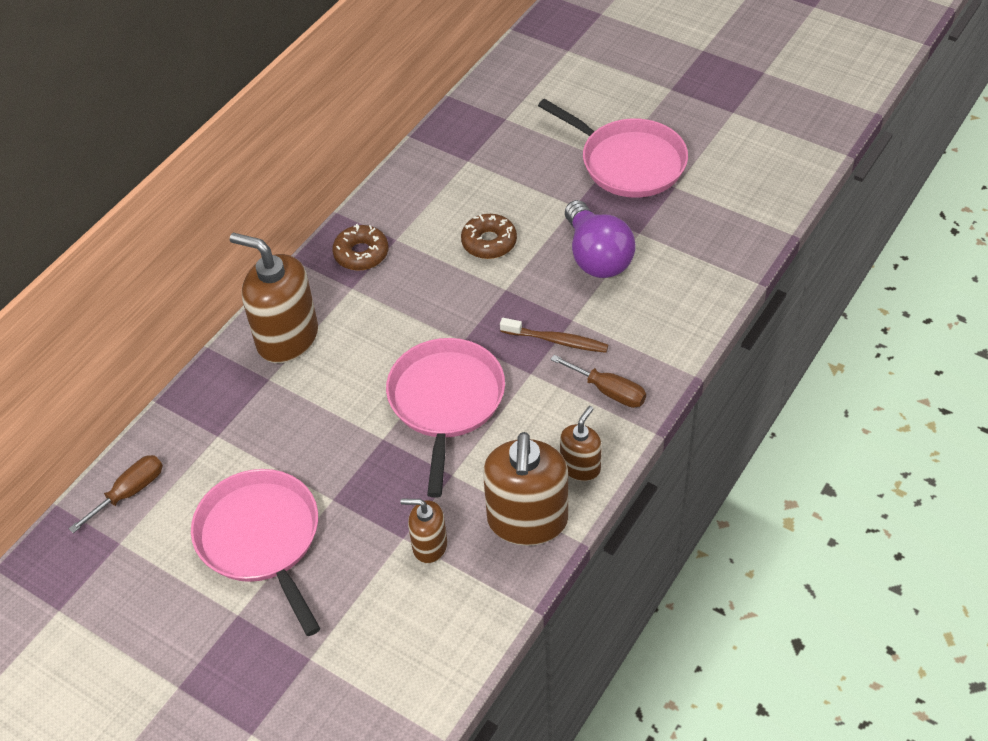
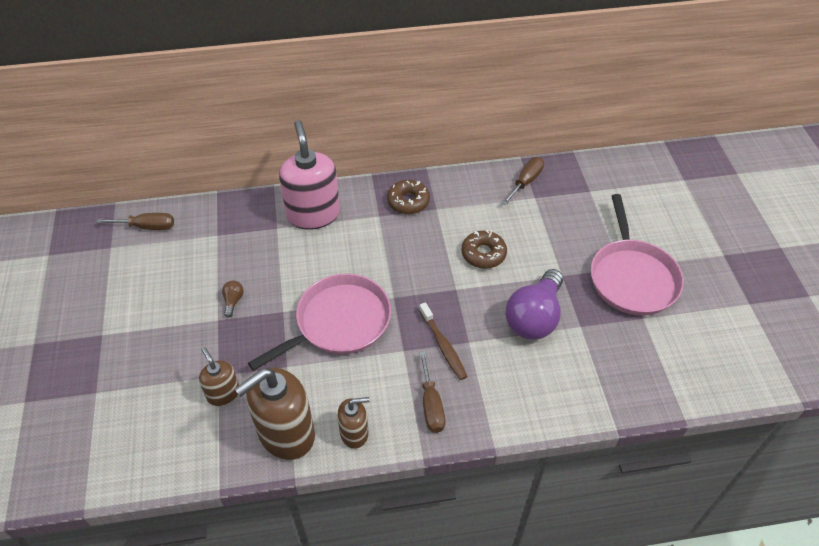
camera: 45 degrees right, 0 degrees up
(261, 538) = (162, 307): pink pan -> none
(287, 338) = (313, 214): brown soap dispenser -> pink soap dispenser
(323, 472) = (233, 301): none -> brown light bulb
(442, 153) = (526, 181): none -> brown screwdriver

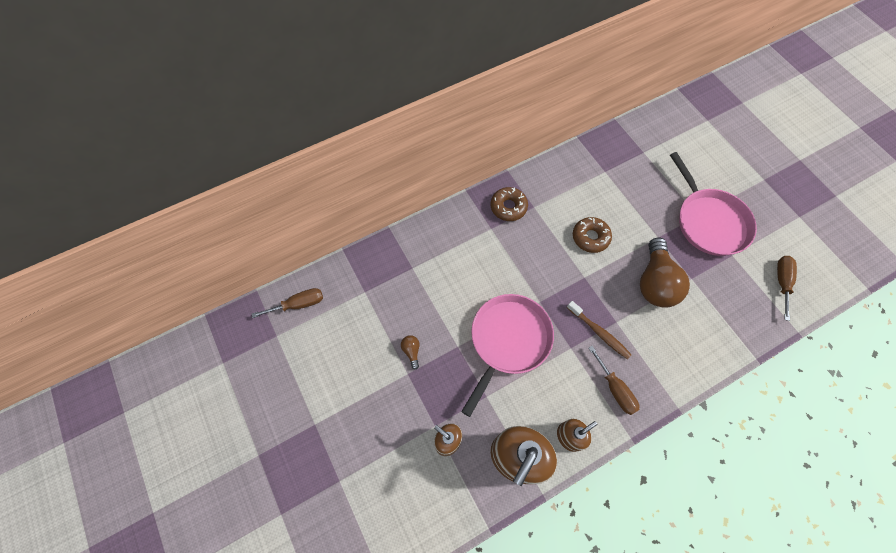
camera: 20 degrees left, 15 degrees up
(313, 214) = (436, 244): pink soap dispenser -> none
(526, 181) = (591, 158): brown screwdriver -> brown screwdriver (781, 282)
(534, 317) = (655, 282): purple light bulb -> brown light bulb

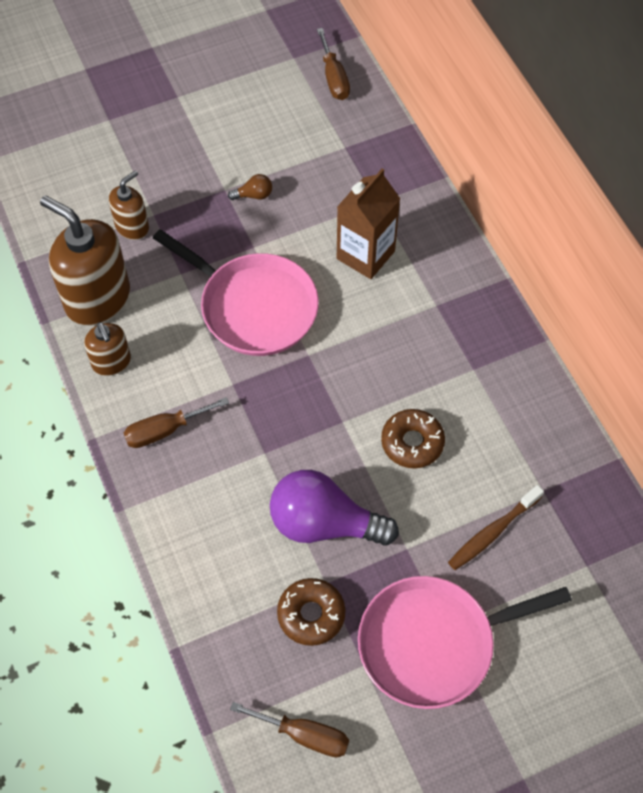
camera: 95 degrees right, 5 degrees down
(457, 272) = (365, 255): none -> brown carton
(508, 207) = (474, 333): brown donut -> brown donut (311, 614)
(599, 332) = (250, 425): brown toothbrush -> brown toothbrush (492, 532)
(655, 282) = (324, 523): brown light bulb -> purple light bulb

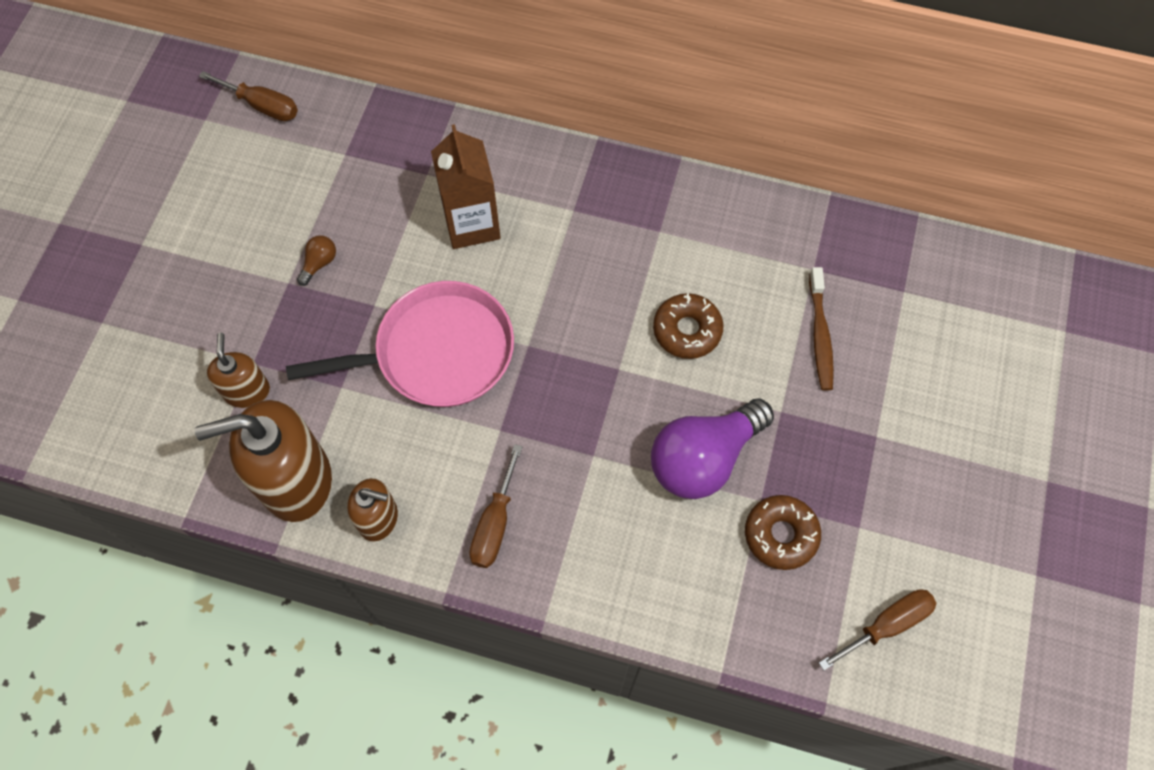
camera: 50 degrees left, 5 degrees up
(432, 643) = (882, 458): pink pan -> none

